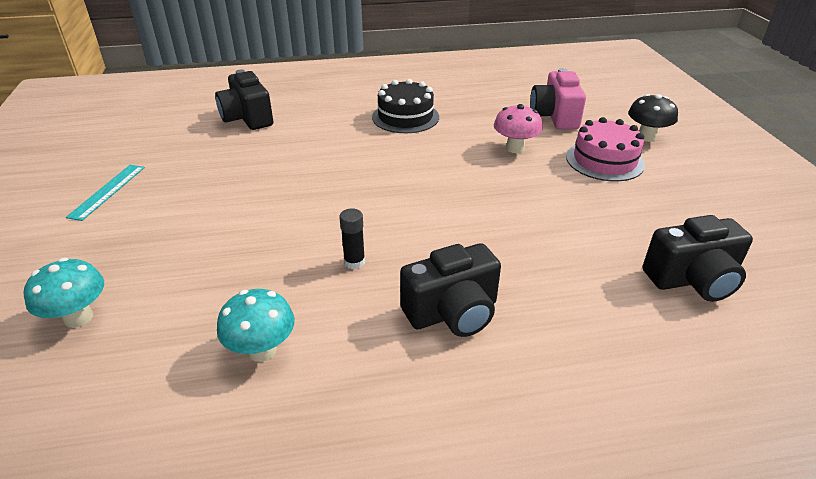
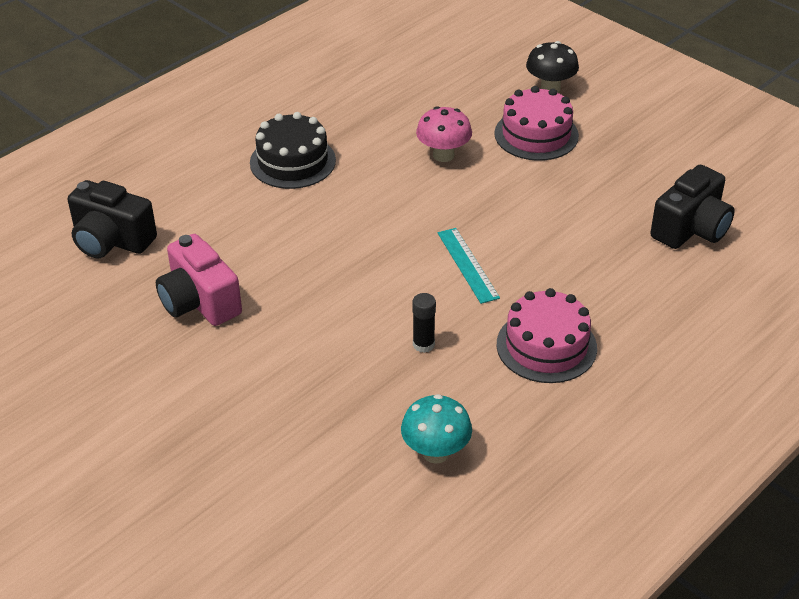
camera: 35 degrees left, 5 degrees up
(78, 317) = (245, 516): turquoise mushroom -> none
(107, 191) = (80, 400): turquoise ruler -> turquoise ruler (467, 265)
(452, 312) = (546, 346): black camera -> pink cake
(555, 116) = (445, 96): pink camera -> pink camera (199, 302)

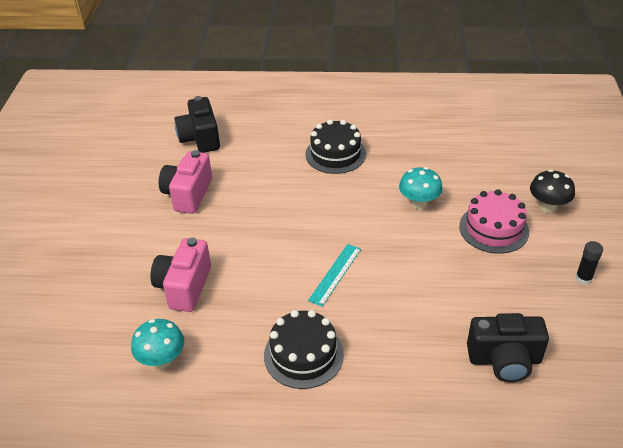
camera: 50 degrees right, 0 degrees up
(348, 381) = (184, 287): none -> pink camera
(423, 344) = (246, 298): black glue stick -> black glue stick (583, 278)
(443, 155) = (419, 203): pink mushroom -> turquoise mushroom
(546, 346) = (303, 355): pink cake -> black cake

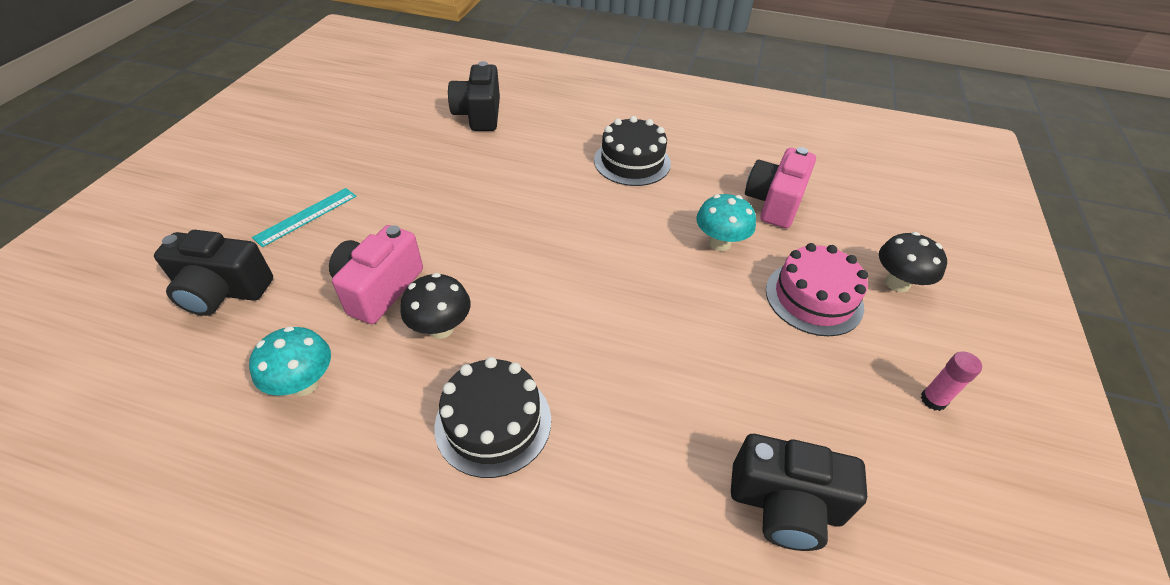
camera: 10 degrees right, 5 degrees up
(67, 313) = (223, 291): none -> black camera
(188, 194) = (436, 175): pink camera -> pink camera (774, 203)
(242, 304) = (441, 328): none -> black mushroom
(335, 274) = (578, 314): turquoise ruler -> turquoise ruler (306, 216)
(583, 278) = (933, 400): black glue stick -> pink glue stick

